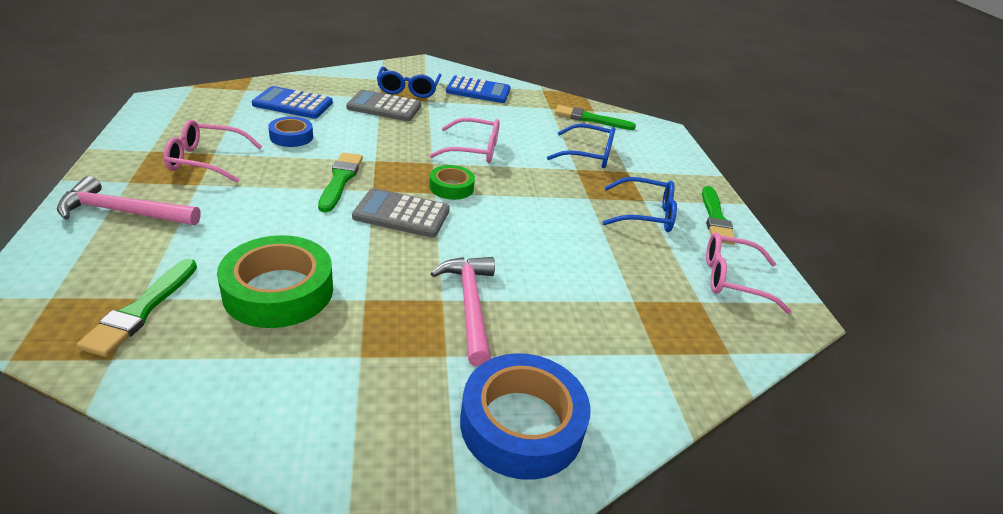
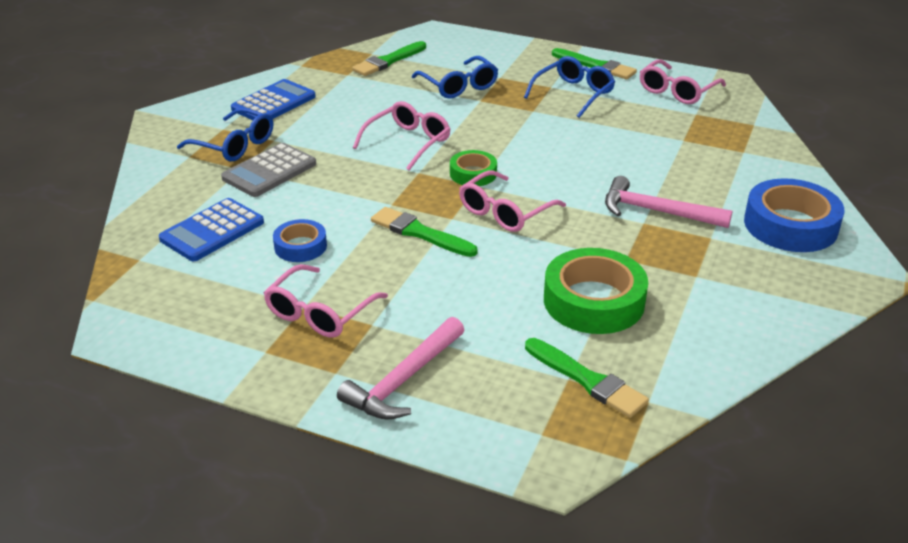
camera: 55 degrees left, 0 degrees up
(401, 214) = (505, 212): grey calculator -> pink glasses
(588, 155) = (458, 86): blue glasses -> blue glasses turned 105 degrees clockwise

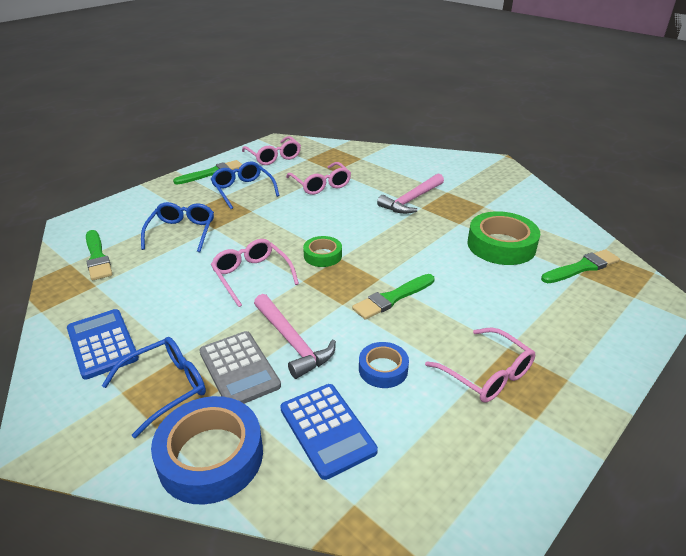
camera: 70 degrees left, 0 degrees up
(403, 380) = (579, 344): pink hammer -> pink hammer (292, 342)
(458, 86) = (182, 232): blue glasses -> blue glasses turned 75 degrees counterclockwise
(505, 212) = (383, 254): pink glasses -> pink glasses (321, 185)
(790, 225) = (444, 167): blue tape -> blue tape (211, 456)

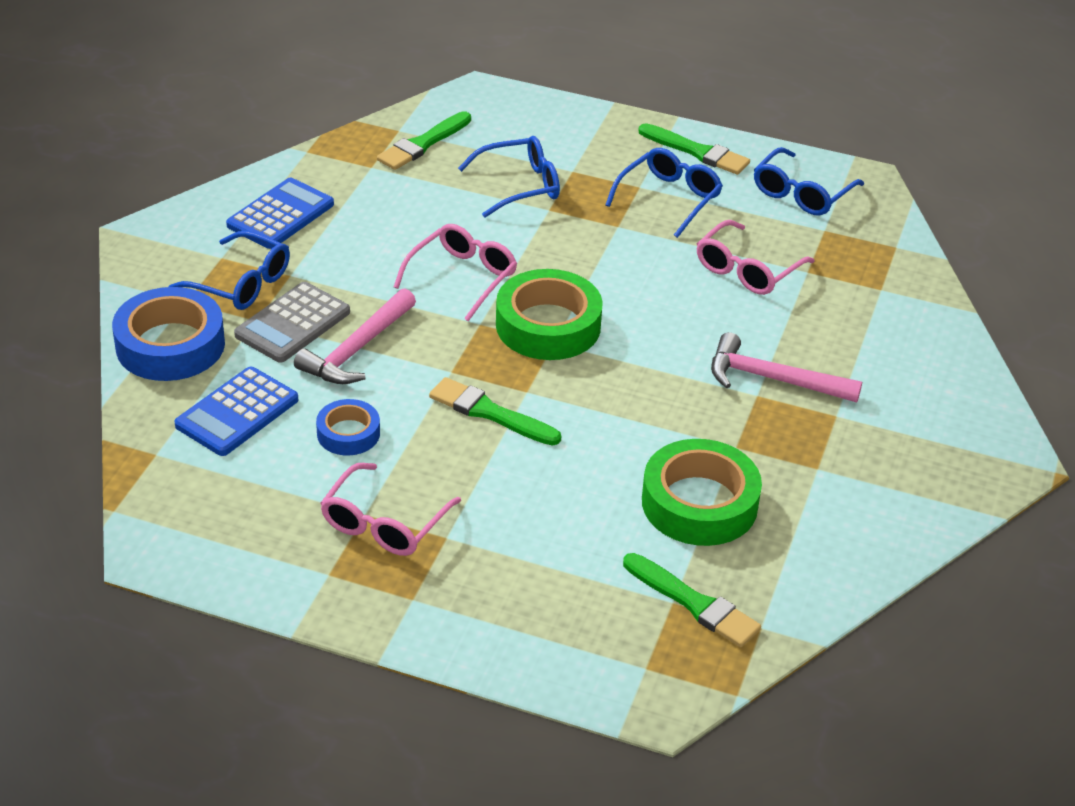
camera: 65 degrees right, 5 degrees up
(273, 157) = (802, 193): pink glasses -> blue glasses
(322, 255) = (548, 325): green tape -> green tape, size x1.80

